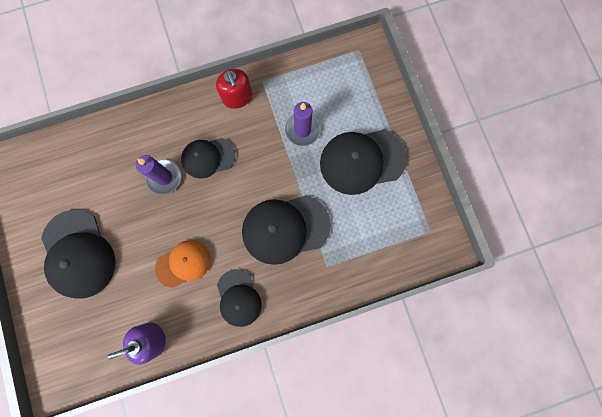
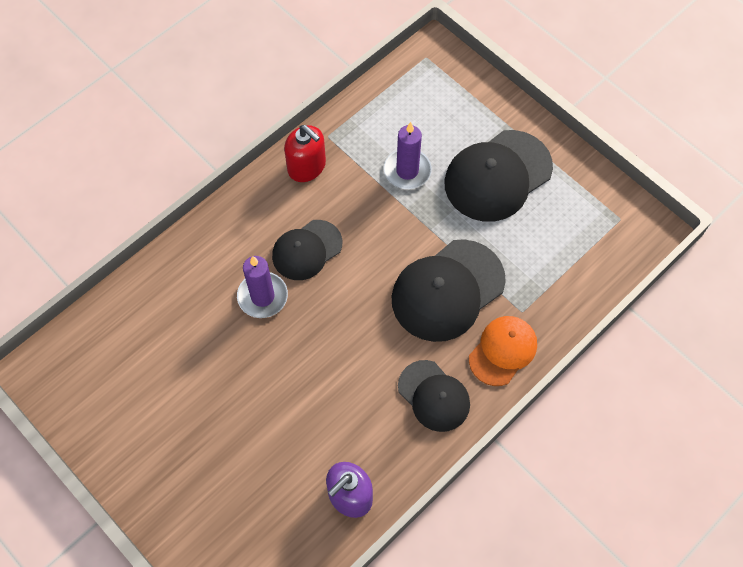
camera: 25 degrees left, 15 degrees down
(78, 254) = (197, 436): black cap -> none
(183, 263) = (342, 386): orange cap -> orange cap (503, 351)

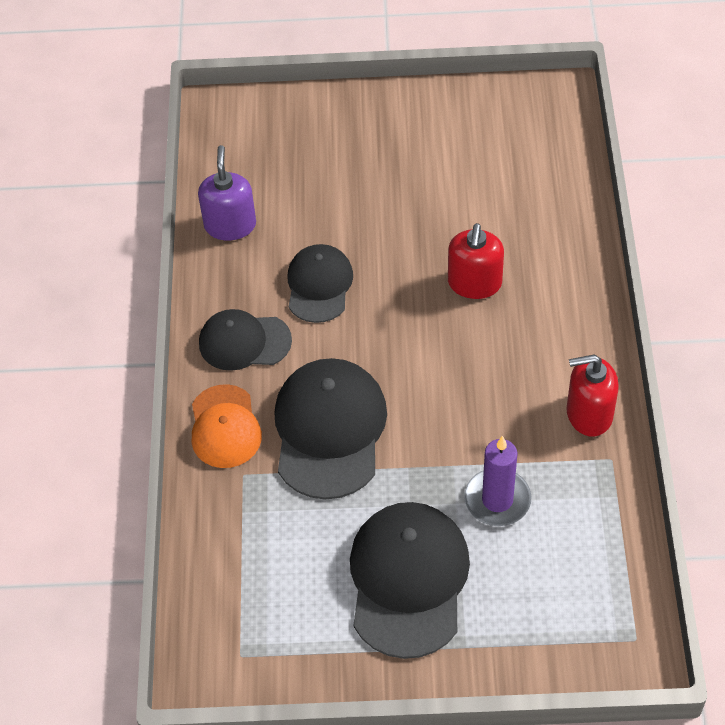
camera: 135 degrees right, 10 degrees down
(262, 296) = (474, 283): purple candle -> red soap dispenser
(307, 250) = (489, 348): black cap -> black cap (319, 285)

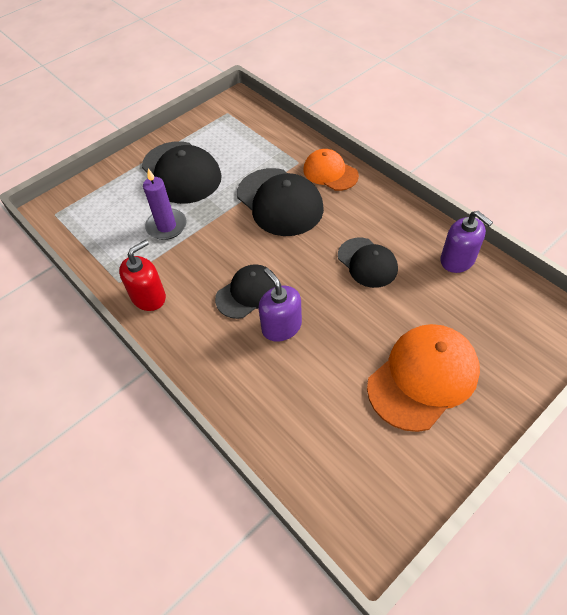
camera: 140 degrees right, 0 degrees up
(244, 342) = (369, 210): black cap -> black cap (248, 293)
(394, 157) = (423, 378): none -> orange cap
(474, 283) = (281, 326): red soap dispenser -> purple soap dispenser

